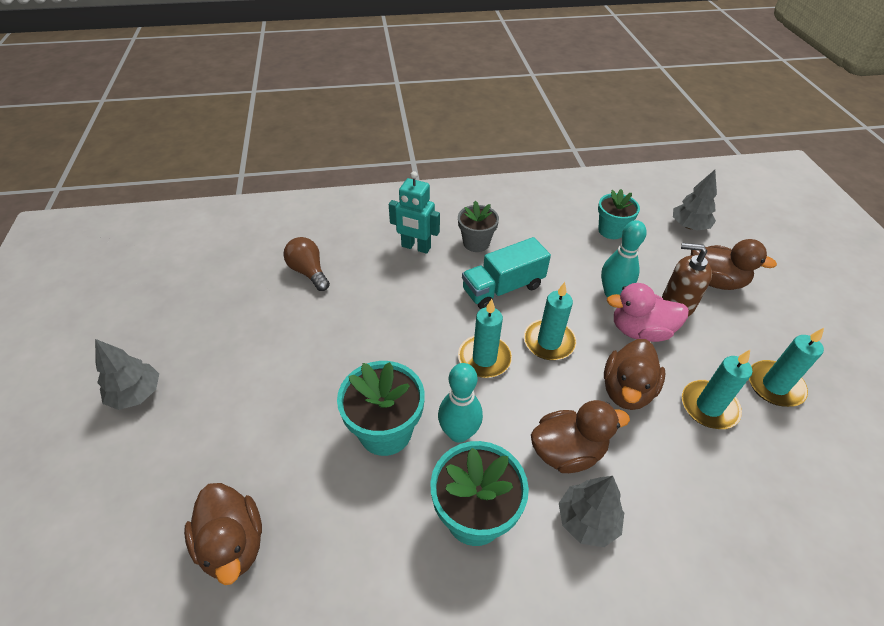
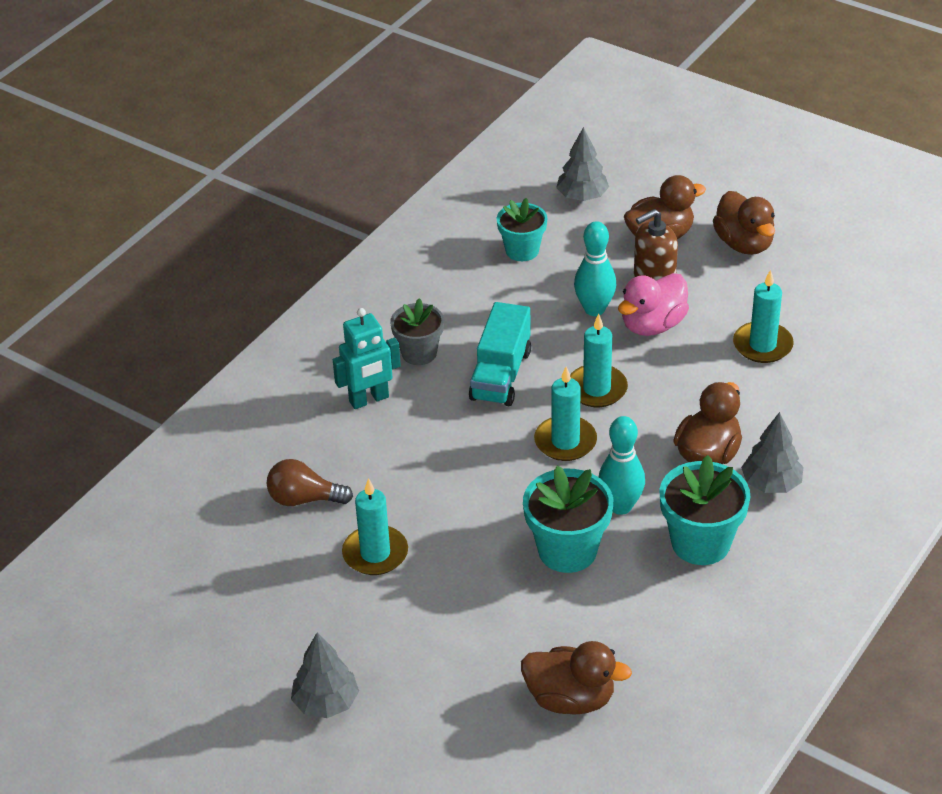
camera: 45 degrees left, 5 degrees down
(626, 390) = (696, 379): brown duck -> brown duck (744, 244)
(774, 385) = (788, 294): turquoise candle -> turquoise candle (375, 553)

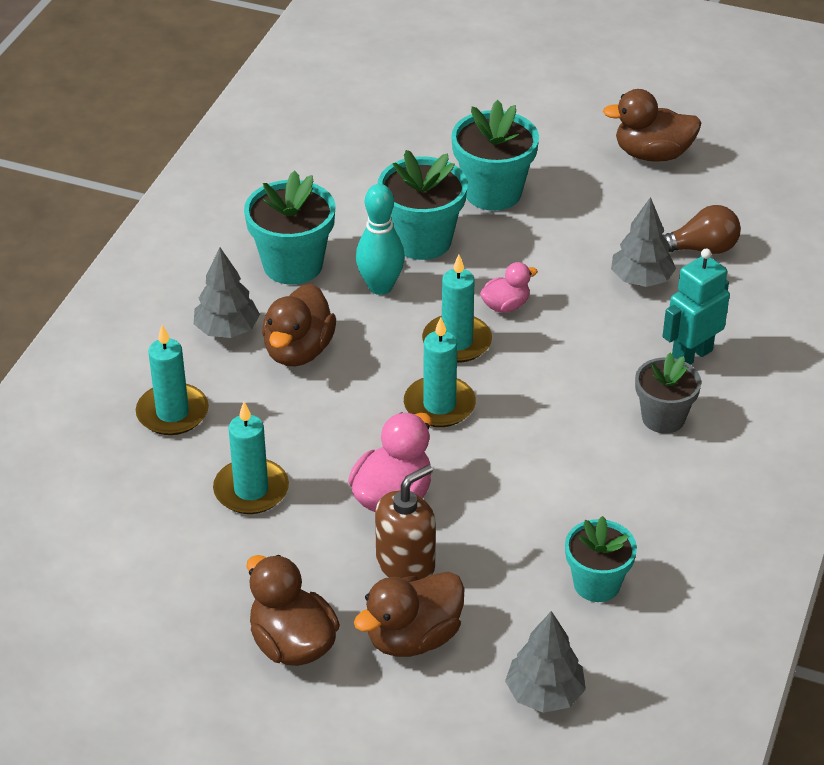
camera: 165 degrees right, 0 degrees up
(326, 702) = (588, 104): grey tree -> grey tree (641, 280)
(375, 553) = (605, 213): turquoise candle -> turquoise candle (172, 413)
(478, 597) = (493, 192): none -> turquoise flower pot
(501, 375) = (556, 405): turquoise truck -> none
(510, 469) = (505, 306): none -> pink duck
(570, 699) = (385, 133): brown duck -> brown duck (652, 154)
(594, 309) = (472, 508): turquoise bowling pin -> none

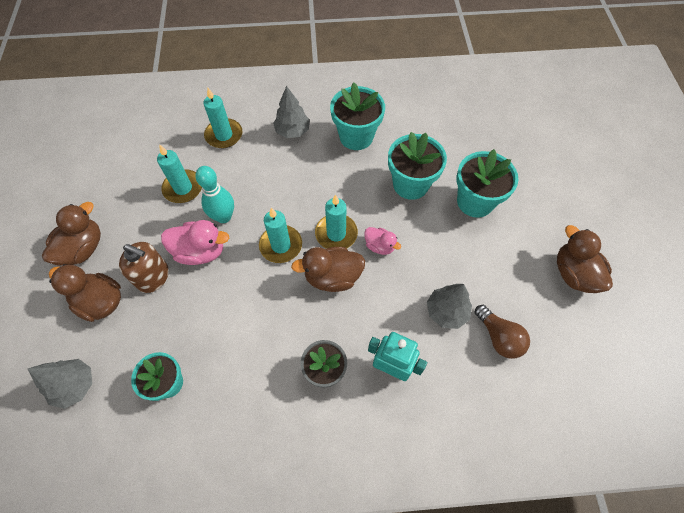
camera: 65 degrees right, 20 degrees up
(298, 351) = (292, 166): brown duck -> brown duck (332, 277)
(380, 287) = (361, 181): turquoise bowling pin -> turquoise bowling pin (224, 217)

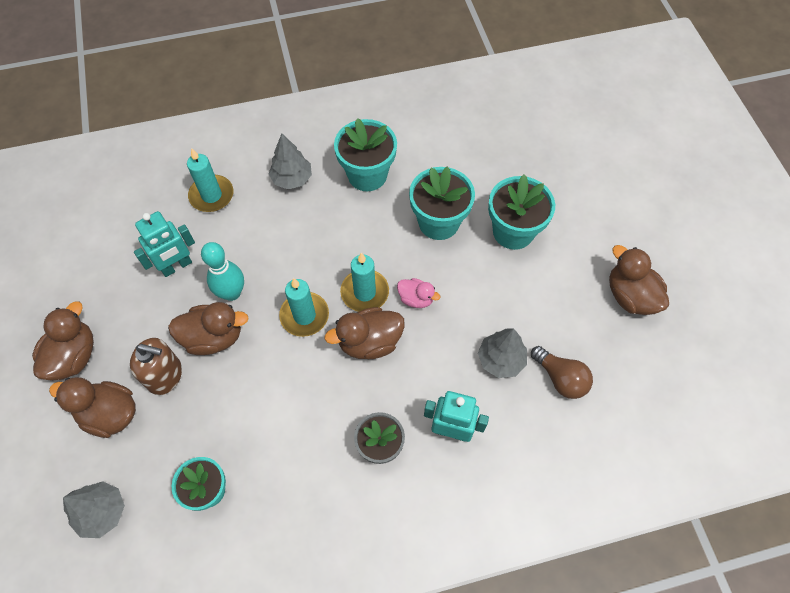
camera: 10 degrees left, 0 degrees up
(183, 188) = (177, 266): turquoise candle -> turquoise robot
(201, 251) = (213, 337): pink duck -> brown duck

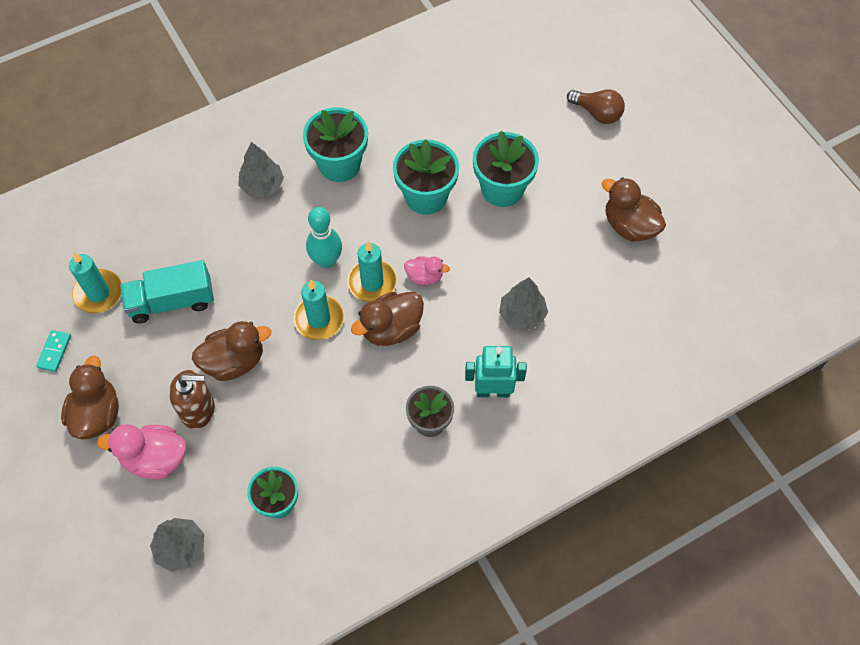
camera: 15 degrees left, 0 degrees up
(58, 287) = (54, 352): none -> turquoise domino
(110, 414) = (155, 459): brown duck -> pink duck
(177, 266) = (172, 301): turquoise robot -> turquoise truck
(212, 195) = (183, 221): turquoise candle -> turquoise candle (98, 293)
(232, 293) = (238, 314): turquoise bowling pin -> turquoise bowling pin (326, 260)
(560, 378) = (582, 318): brown light bulb -> brown light bulb (597, 113)

